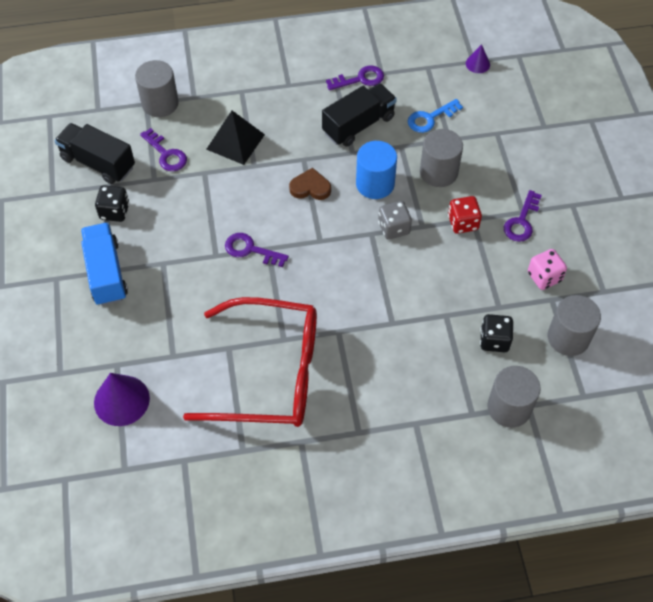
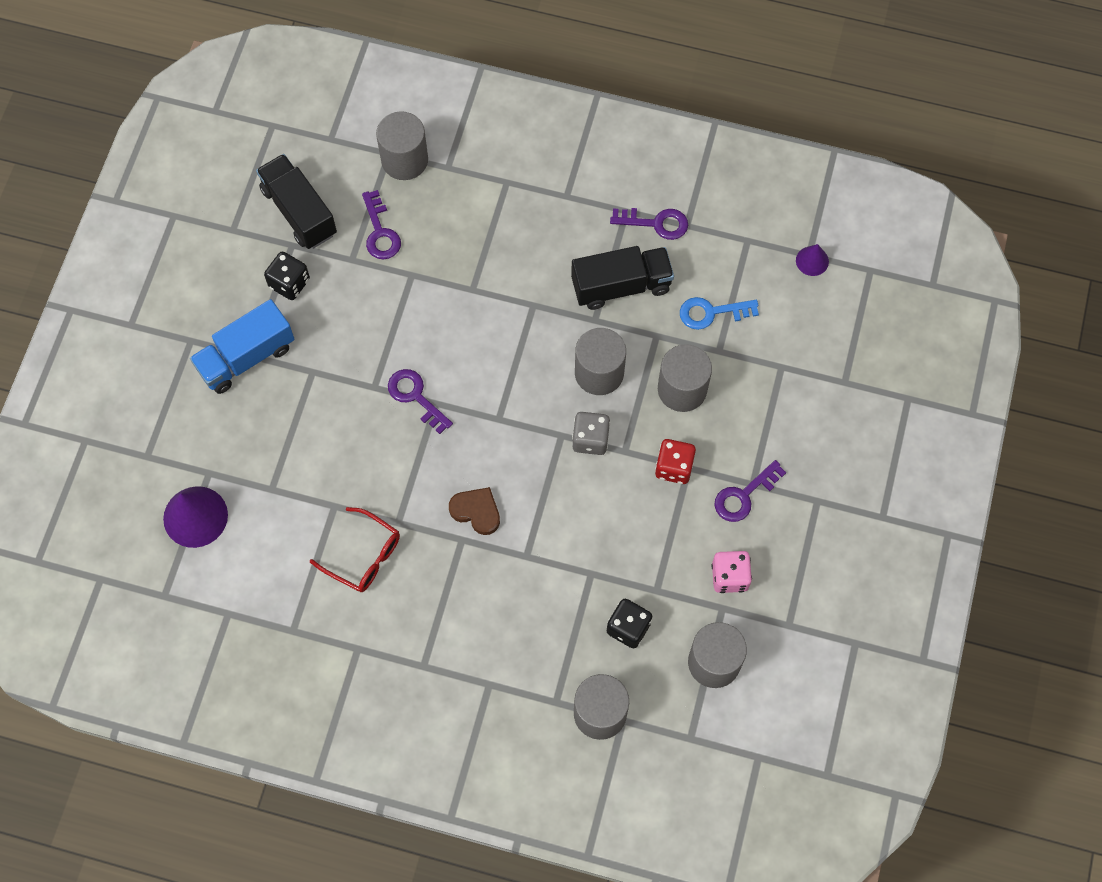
camera: 25 degrees right, 10 degrees up
(106, 273) = (246, 357): blue truck -> blue truck turned 135 degrees counterclockwise
(235, 141) = (466, 248): black pyramid -> none
(270, 373) = (364, 556): red glasses -> red glasses, size x0.47
(310, 187) = (522, 346): brown heart -> brown heart (476, 511)
(375, 184) = (599, 373): blue cylinder -> grey cylinder

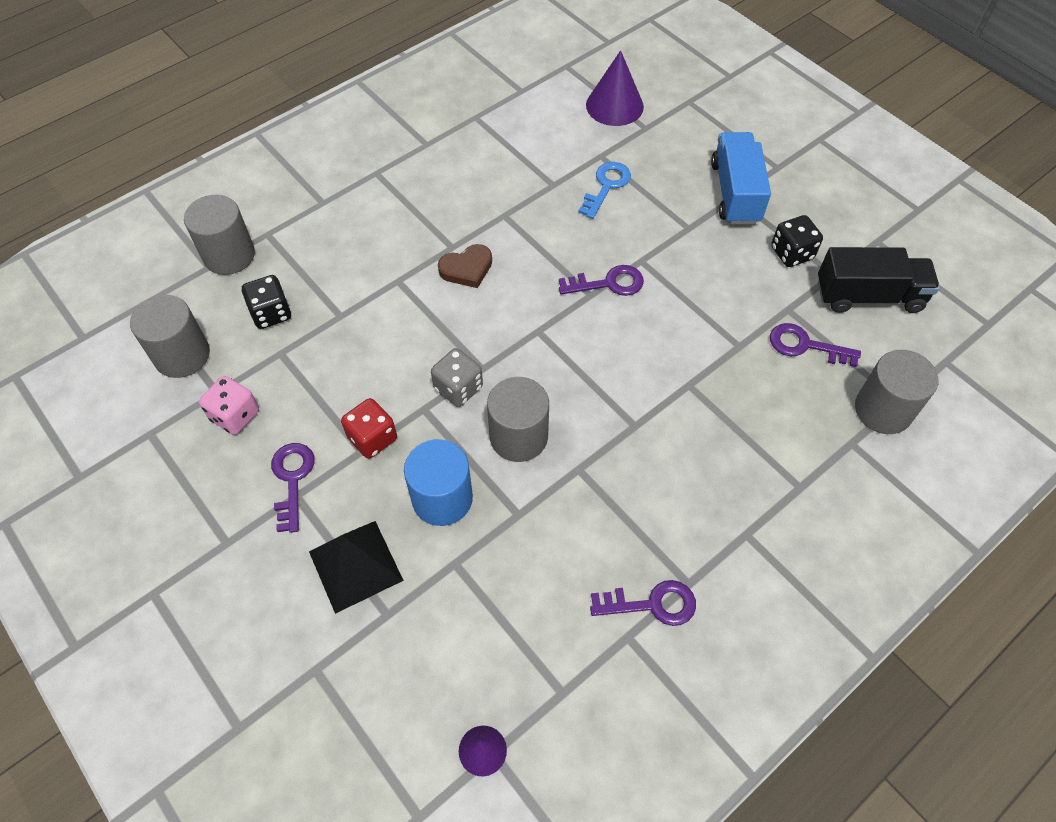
camera: 125 degrees right, 10 degrees down
(364, 556) = (495, 181): red glasses -> none
(621, 286) = (599, 518): black truck -> none
(656, 223) = (652, 604): purple key -> purple key turned 135 degrees counterclockwise
(682, 389) = (442, 498): grey cylinder -> blue cylinder
(711, 313) = (502, 586): blue key -> blue key (606, 186)
(767, 408) = (355, 566): none -> black pyramid

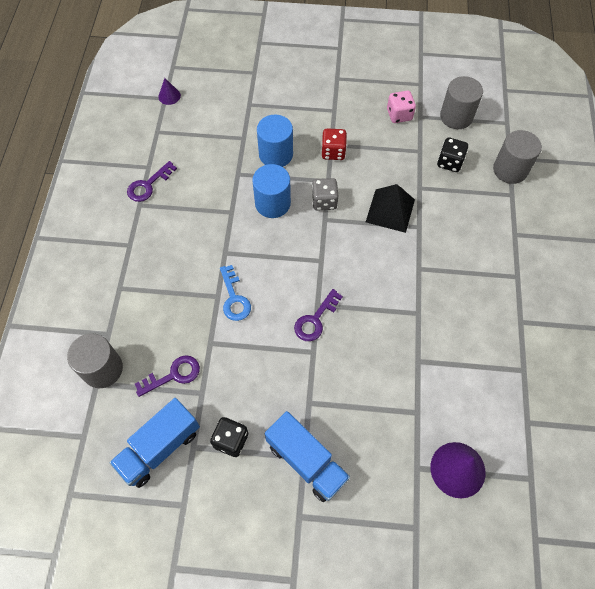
camera: 135 degrees right, 5 degrees up
(292, 479) = (343, 113): purple key -> none
(355, 566) = (280, 108): black pyramid -> black pyramid (390, 210)
(467, 269) = (395, 262): brown heart -> none
(518, 436) = (272, 203): grey cylinder -> blue cylinder
(606, 186) = (387, 389): blue key -> blue key (234, 298)
(868, 296) = (159, 448): black truck -> blue truck

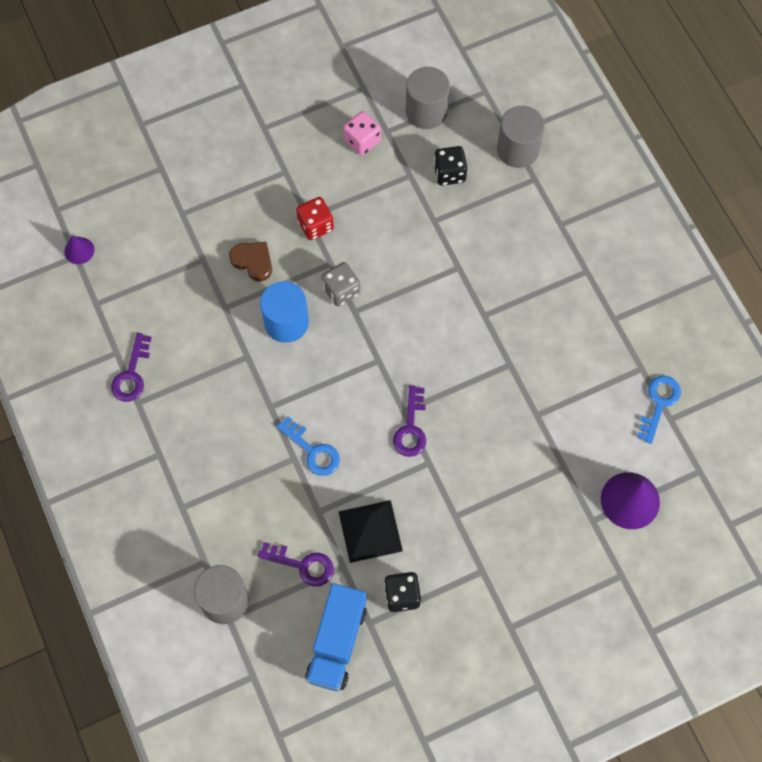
camera: 30 degrees left, 5 degrees up
(173, 375) = (302, 565): purple key -> purple key turned 75 degrees clockwise
(276, 154) = (253, 261): blue cylinder -> brown heart
(306, 461) = (486, 573): blue truck -> none
(390, 210) = (418, 264): black pyramid -> black pyramid (370, 531)
(524, 405) = (659, 403): none -> blue key

